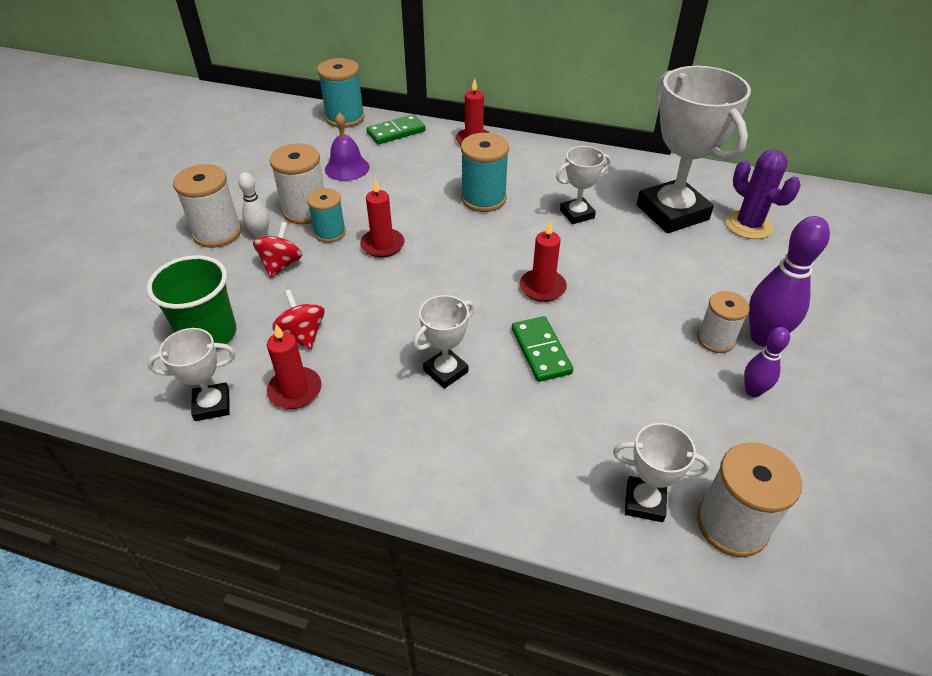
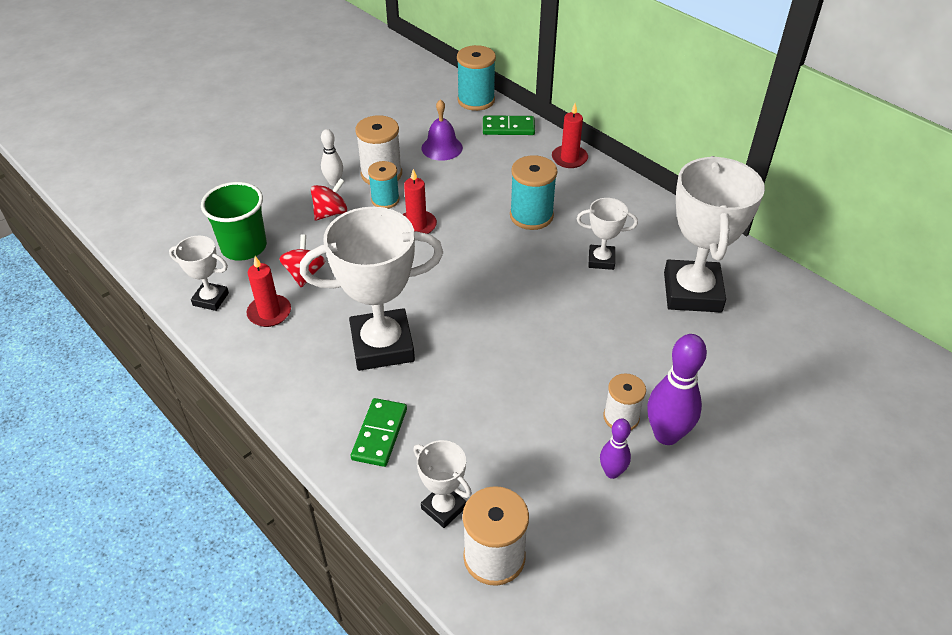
camera: 30 degrees right, 0 degrees up
(217, 233) = (305, 169): white spool -> none
(445, 371) = (382, 345): white trophy -> white trophy, size x2.03
(540, 351) = (466, 362): green domino -> green domino (379, 434)
(542, 287) = (513, 312): red candle -> none
(748, 225) = (756, 332): purple cactus -> none

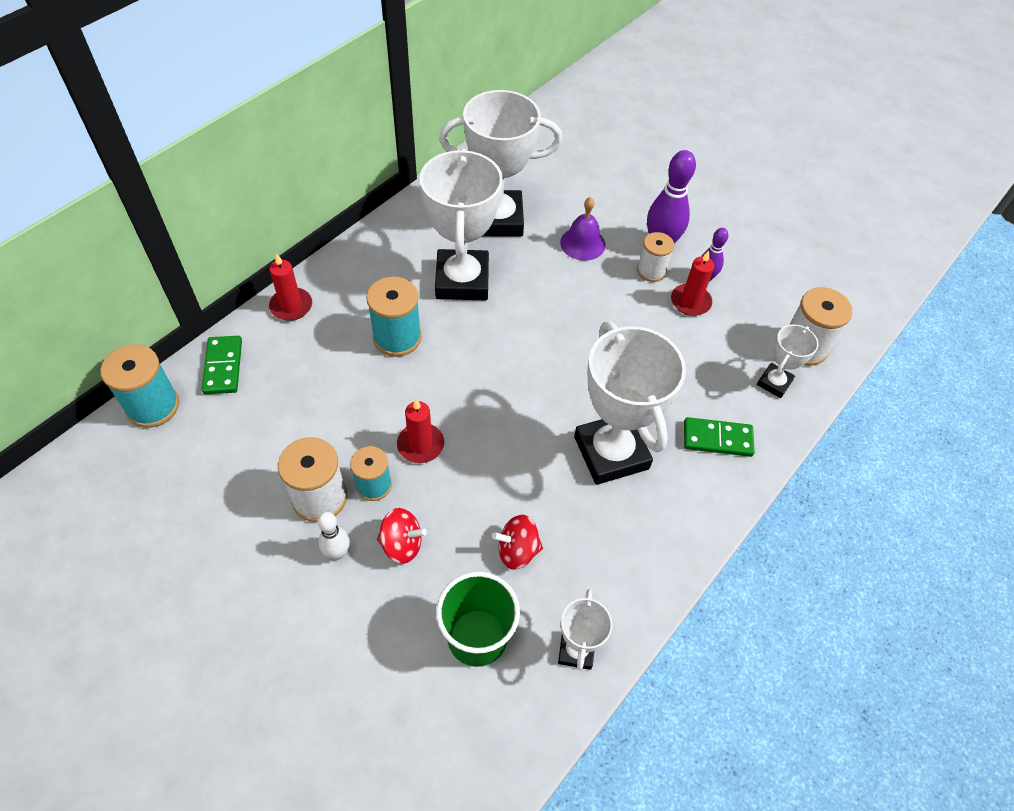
camera: 100 degrees left, 10 degrees up
(269, 313) = (586, 575): red candle -> red candle (690, 302)
(330, 213) = (402, 544): red spinning top -> red spinning top turned 150 degrees clockwise
(442, 148) = (263, 435): purple bell -> purple bell (582, 243)
(601, 260) = (462, 280): white trophy -> white trophy, size x2.03

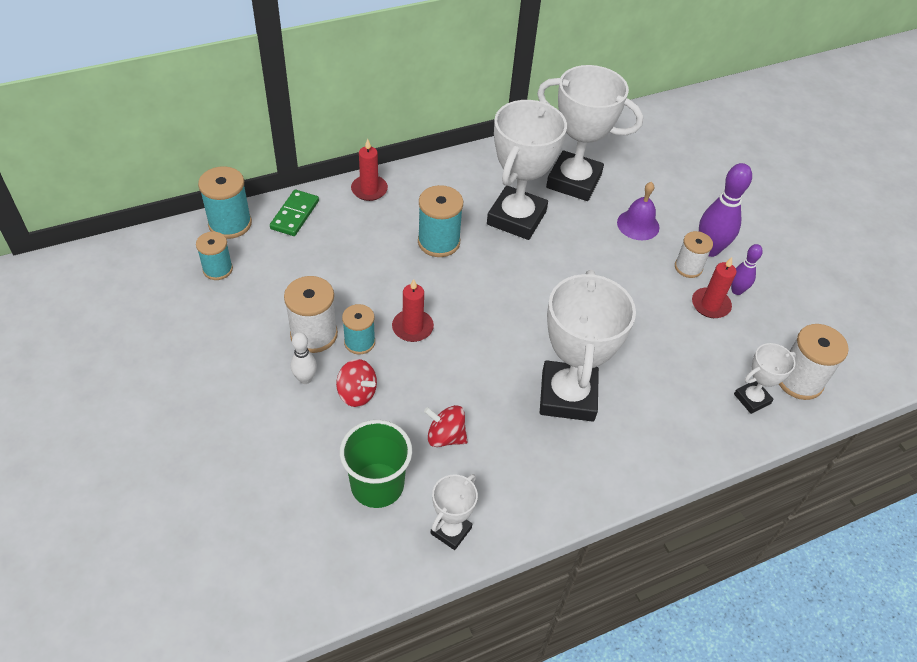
camera: 25 degrees right, 5 degrees down
(168, 466) = (218, 269): none -> turquoise spool
(717, 439) = (670, 423): green domino -> none

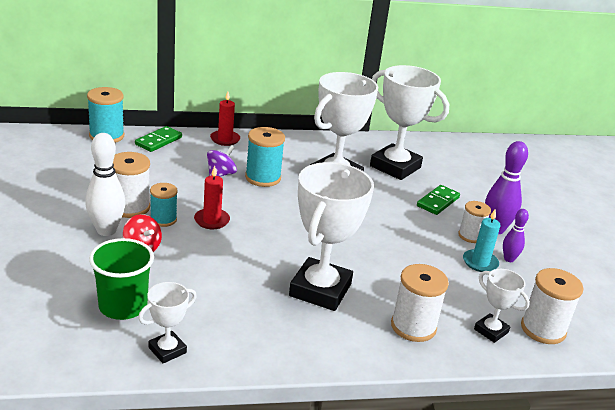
camera: 15 degrees right, 20 degrees down
(218, 269) = (80, 157): turquoise spool -> none
(305, 379) = (106, 230): white bowling pin -> white bowling pin, size x1.76
(390, 250) = (220, 174): none -> purple spinning top
(445, 436) = (199, 290): red spinning top -> none
(638, 225) = (438, 202): purple bell -> green domino
(677, 417) = (413, 327): none -> white spool
(710, 305) = (480, 262): red candle -> turquoise candle
(752, 399) = (491, 331): white trophy -> white trophy turned 60 degrees clockwise

